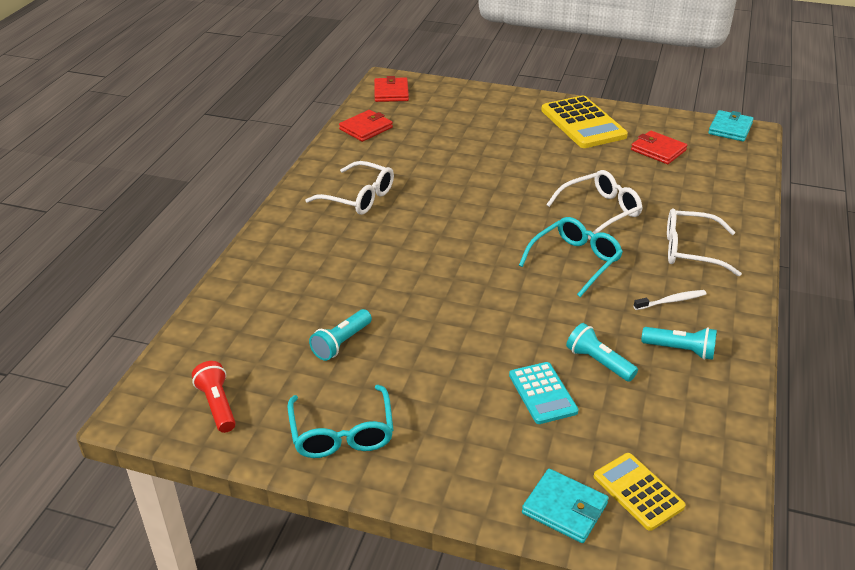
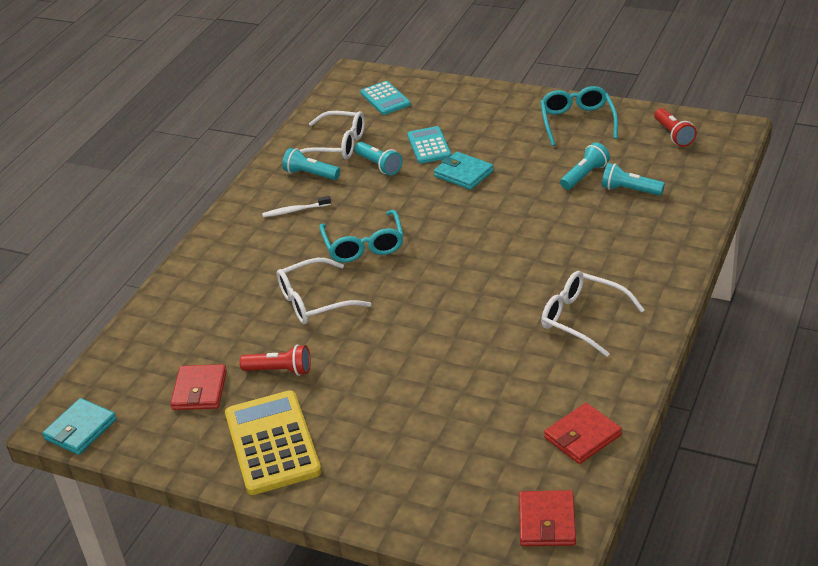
camera: 170 degrees left, 0 degrees up
(292, 322) = (630, 190): none -> turquoise flashlight
(564, 508) = (434, 91): turquoise wallet -> turquoise wallet (463, 173)
(575, 261) = (364, 245): turquoise glasses -> turquoise glasses turned 60 degrees counterclockwise
(602, 162) = (279, 370): none -> red flashlight
(638, 491) = (385, 99): yellow calculator -> turquoise calculator
(658, 150) = (199, 390): red wallet -> red wallet turned 45 degrees clockwise
(690, 250) = (248, 257): white glasses -> white glasses (337, 145)

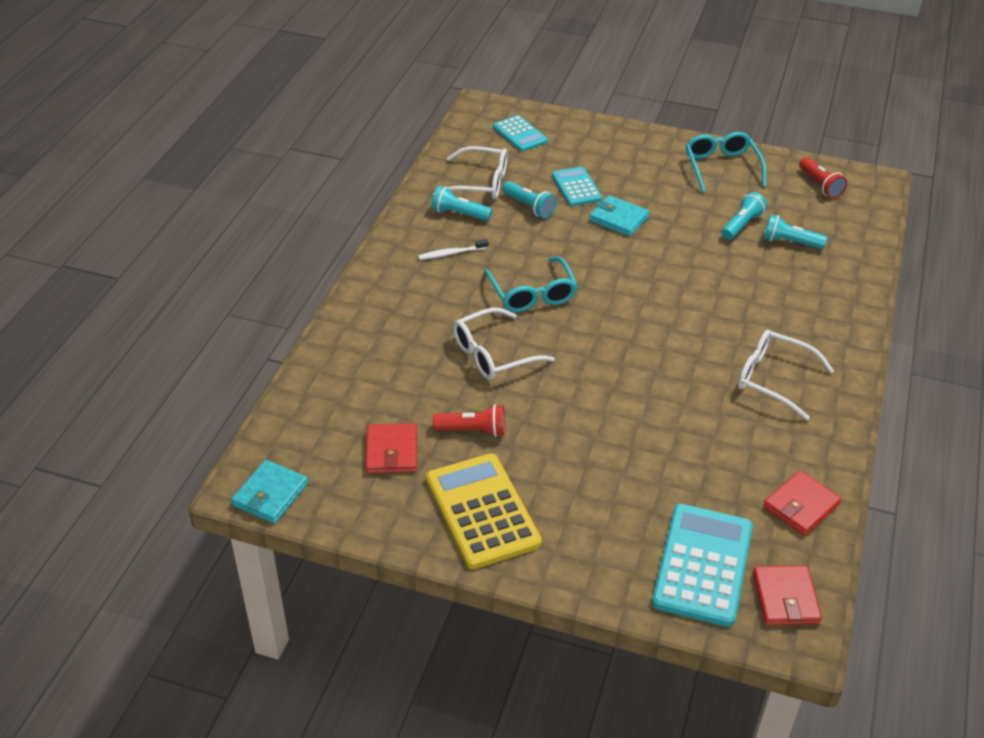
camera: 10 degrees left, 5 degrees up
(473, 491) = (703, 565): none -> turquoise calculator

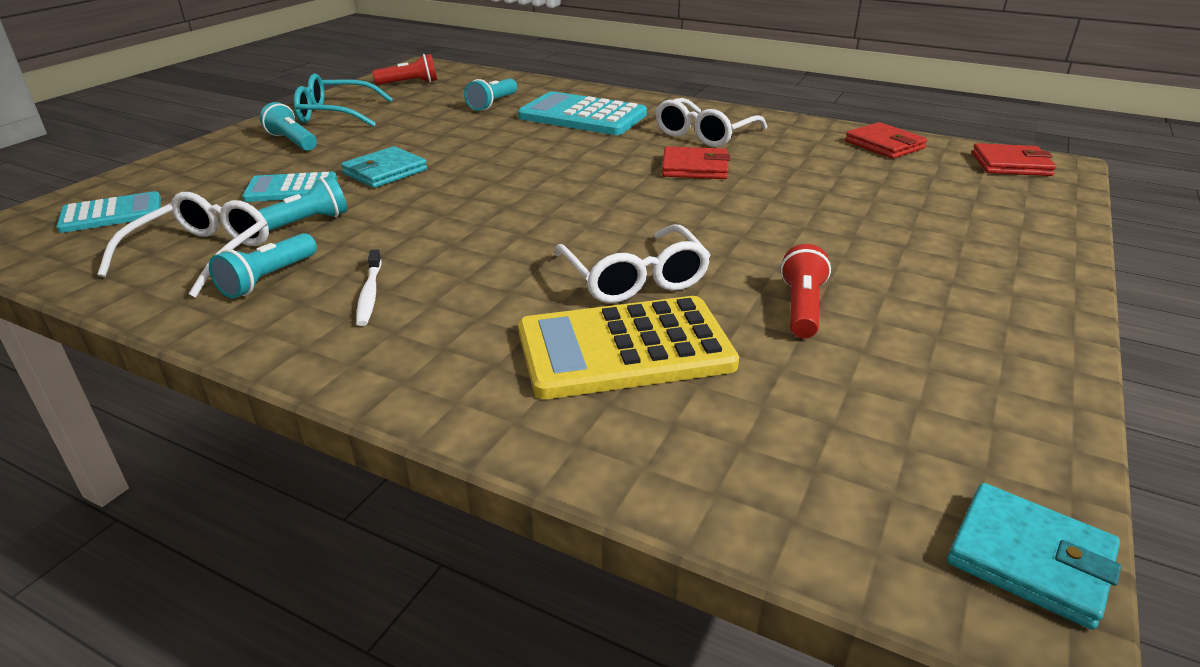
camera: 80 degrees left, 10 degrees down
(391, 451) = (864, 387): red wallet -> red wallet (695, 168)
(482, 511) = (967, 313): yellow calculator -> yellow calculator (624, 348)
(532, 294) = (510, 239): turquoise glasses -> none
(703, 565) = (988, 193): turquoise calculator -> turquoise calculator (582, 116)
(741, 225) = (448, 118): turquoise flashlight -> turquoise flashlight (292, 141)

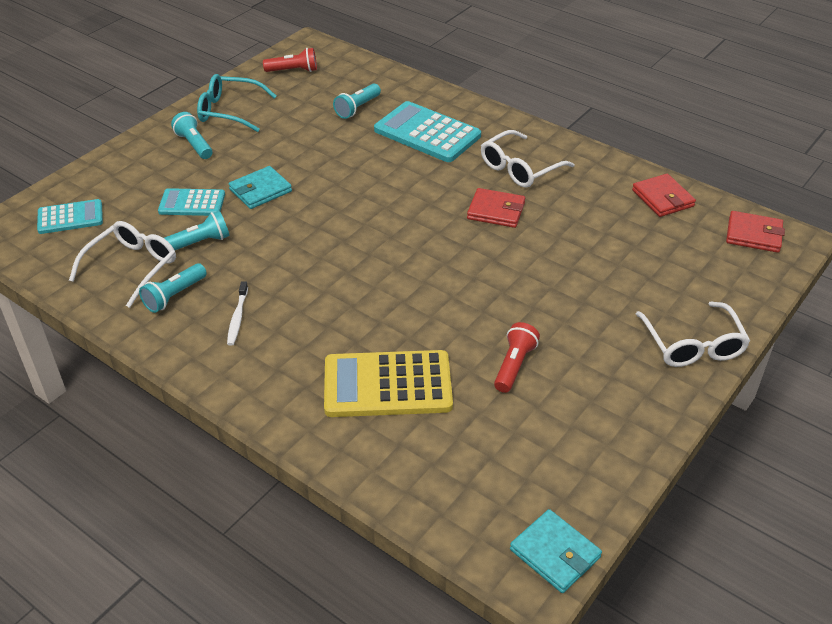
camera: 10 degrees right, 10 degrees up
(634, 279) = (412, 325): white glasses -> white glasses (693, 345)

